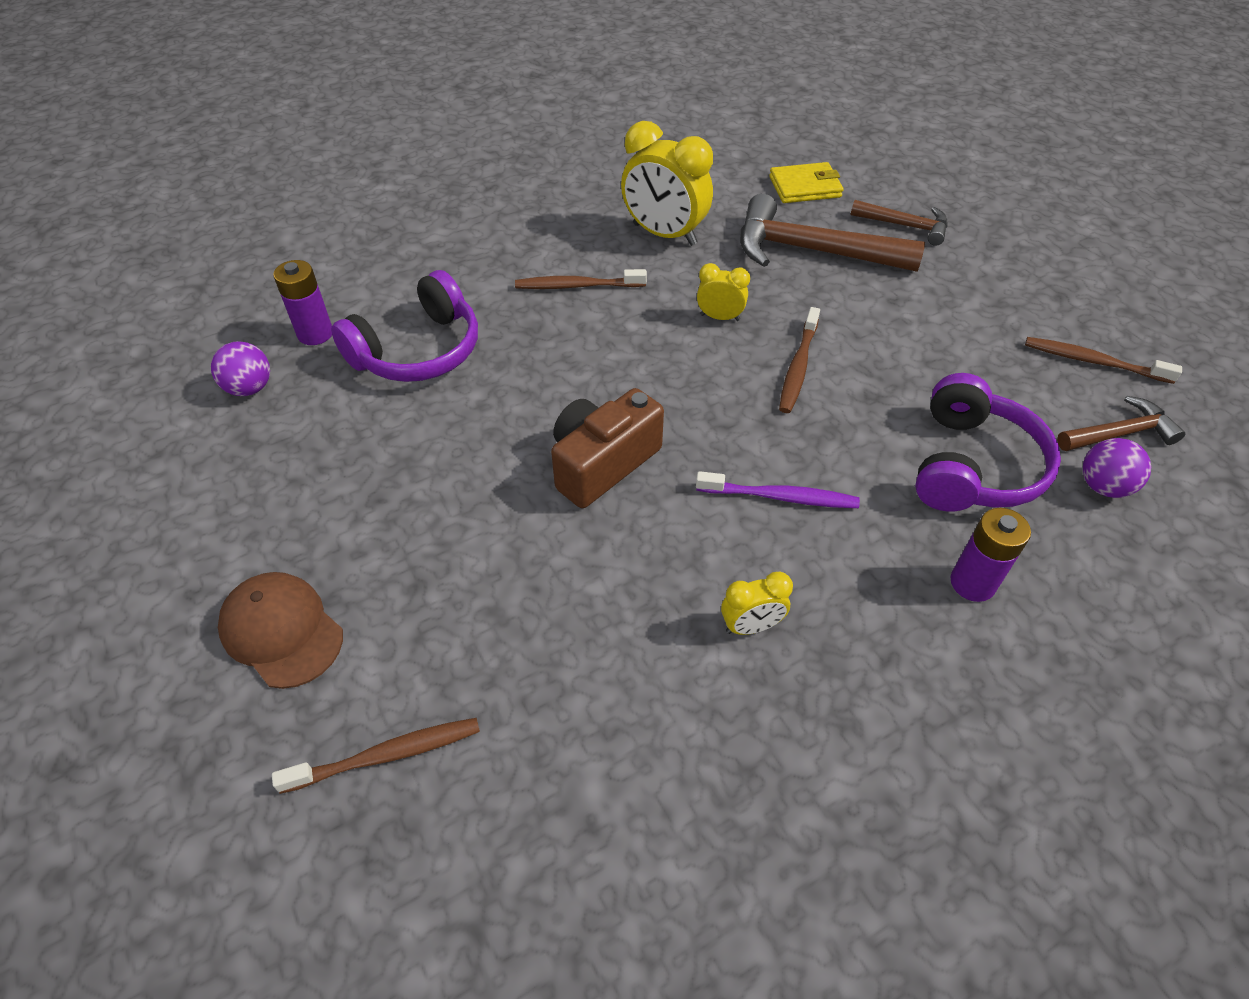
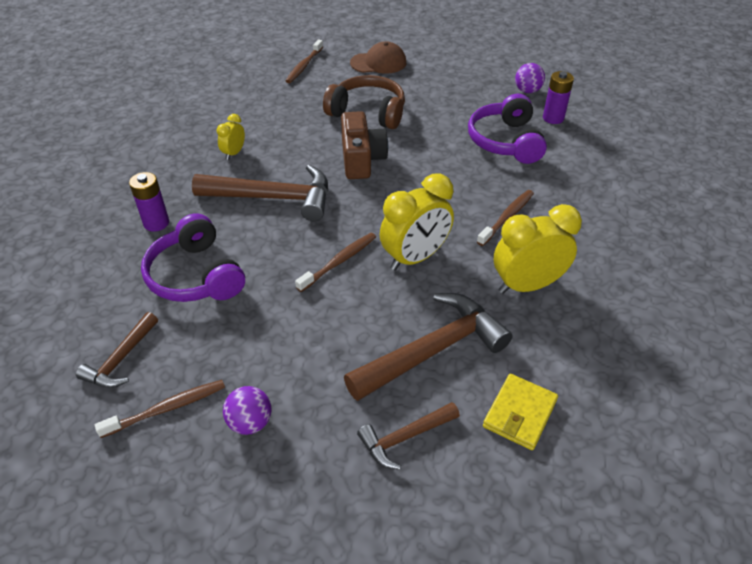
camera: 130 degrees right, 5 degrees down
(474, 534) = (368, 112): none -> brown headphones
(720, 317) = (415, 258): yellow clock -> yellow clock, size x1.97
(779, 497) = (274, 198): purple toothbrush -> brown hammer
(798, 367) = (339, 262): brown toothbrush -> brown toothbrush turned 75 degrees clockwise
(1103, 486) = (115, 315): purple ball -> purple ball (250, 422)

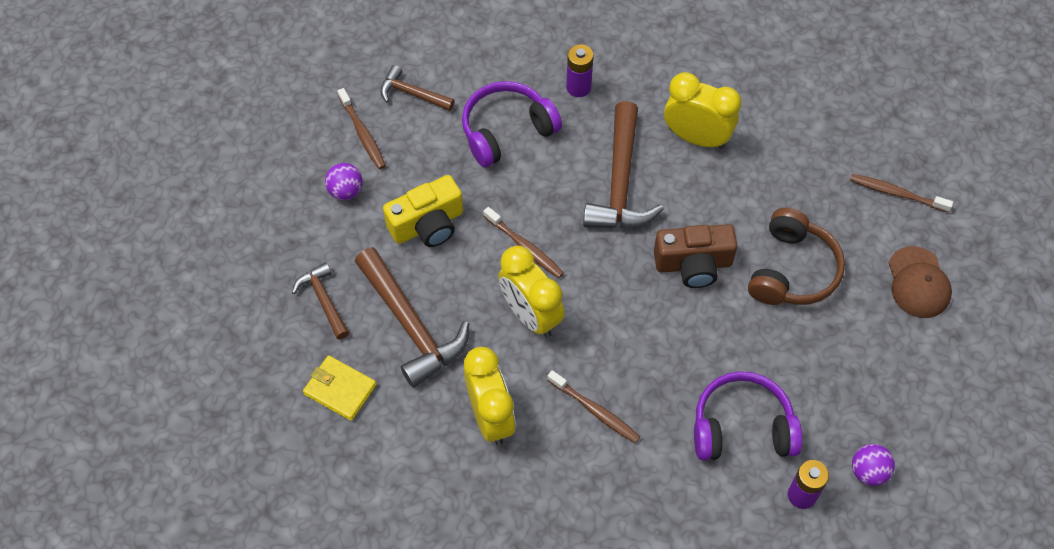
camera: 90 degrees right, 15 degrees up
(234, 153) = (696, 137): yellow clock -> yellow clock, size x1.97
(306, 339) = (427, 225): none -> yellow camera

